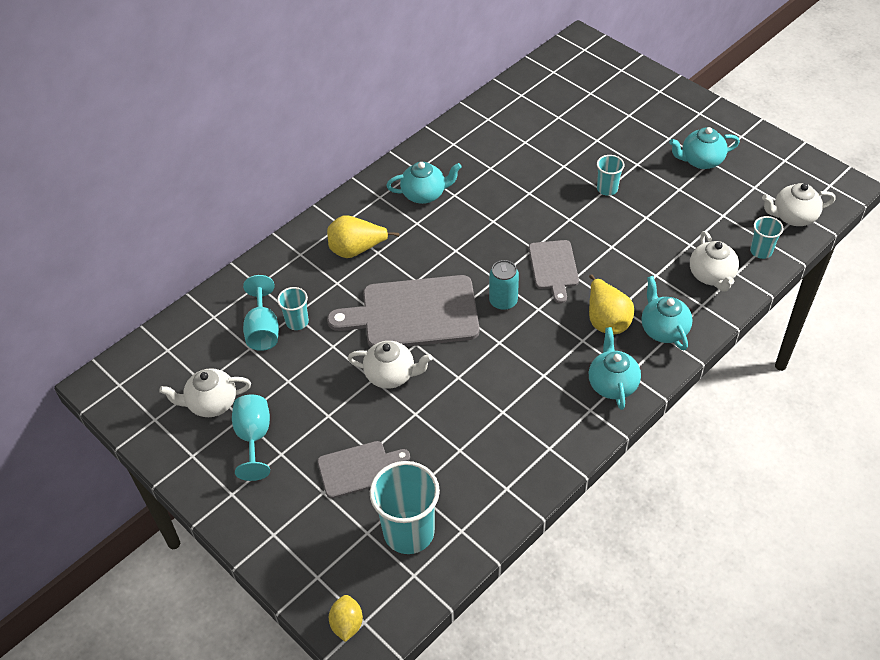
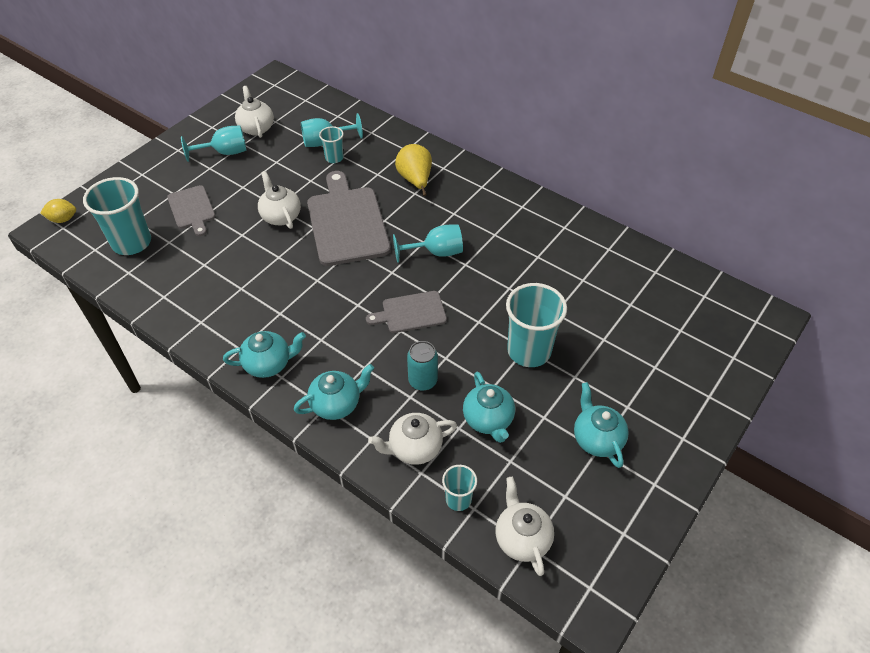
camera: 80 degrees right, 0 degrees up
(391, 375) = (281, 216): white teapot -> white teapot turned 150 degrees clockwise
(424, 194) = (491, 214): turquoise teapot -> turquoise teapot (488, 420)
(473, 242) = (436, 252): none -> turquoise goblet
(503, 301) = (364, 279): turquoise can -> turquoise can (423, 381)
(606, 320) = (347, 356): yellow pear -> none
(607, 189) = (529, 351): turquoise cup -> turquoise cup, size x1.93

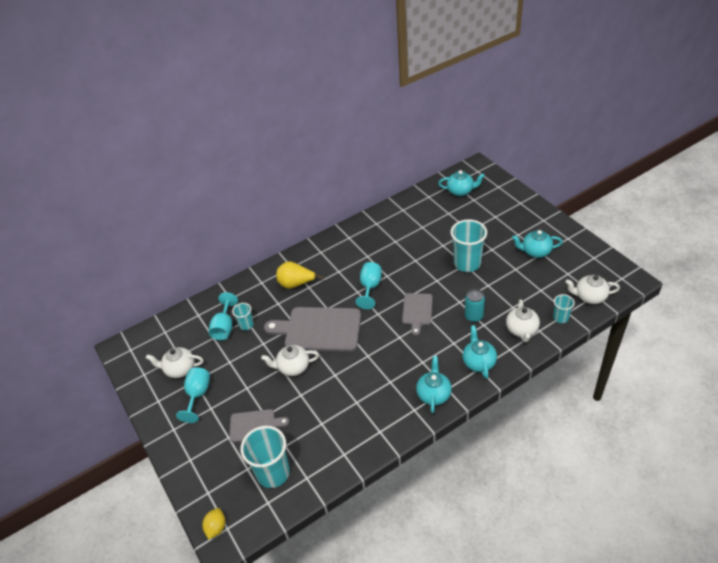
camera: 65 degrees left, 5 degrees down
(488, 420) = (511, 293): turquoise teapot -> turquoise teapot (460, 191)

